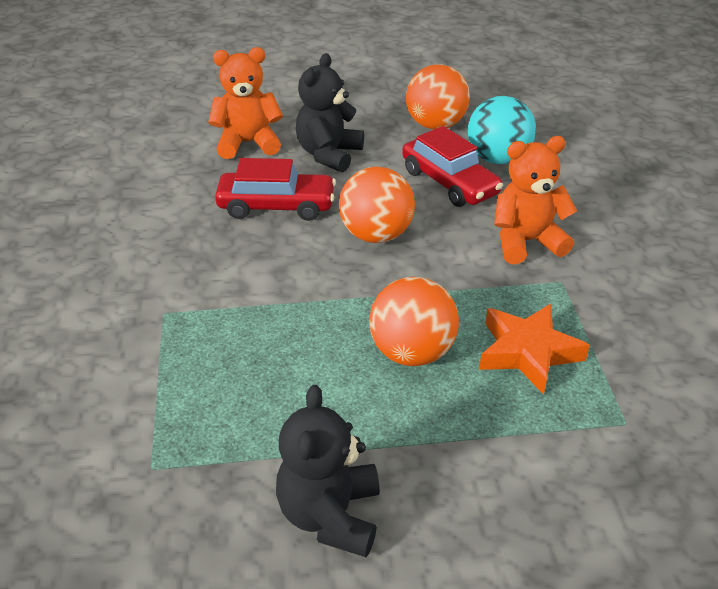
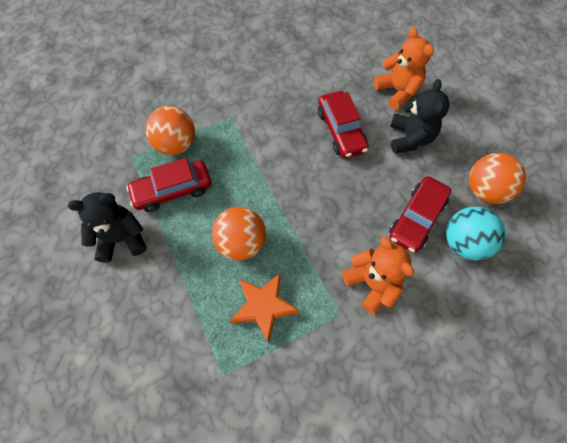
camera: 70 degrees right, 25 degrees up
(267, 418) = (172, 190): none -> red car
(329, 154) = (410, 138): black teddy bear -> black teddy bear turned 90 degrees clockwise
(376, 235) = (338, 192): orange ball -> orange ball (176, 144)

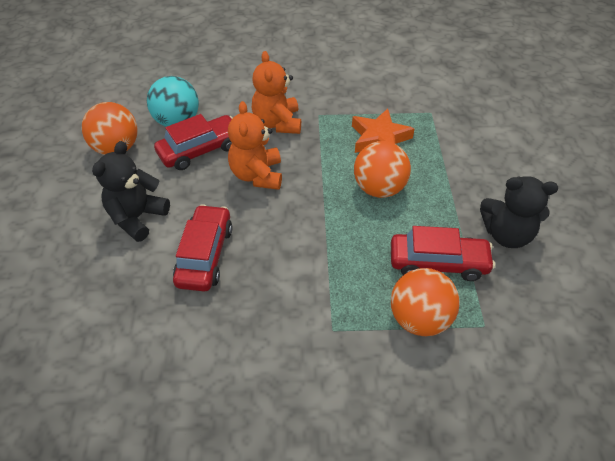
camera: 155 degrees left, 15 degrees down
(397, 91) = (96, 276): orange teddy bear -> orange teddy bear (257, 175)

